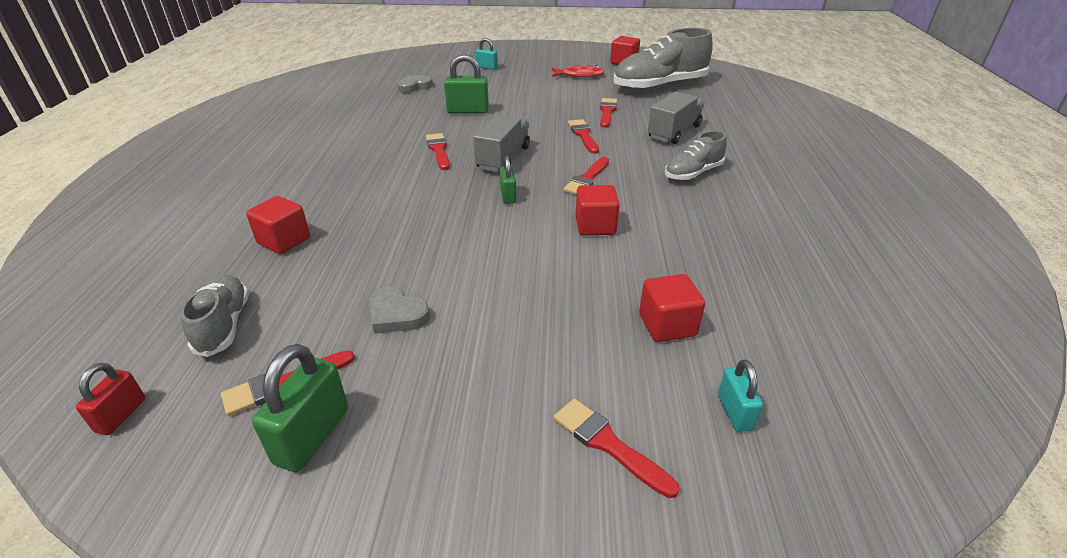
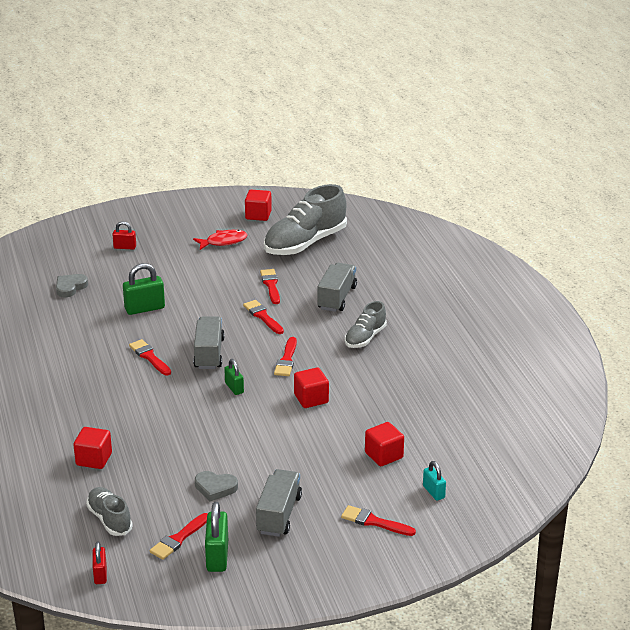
camera: 20 degrees left, 5 degrees down
(457, 384) = (279, 514): none -> grey truck
(487, 67) = (125, 247): turquoise padlock -> red padlock

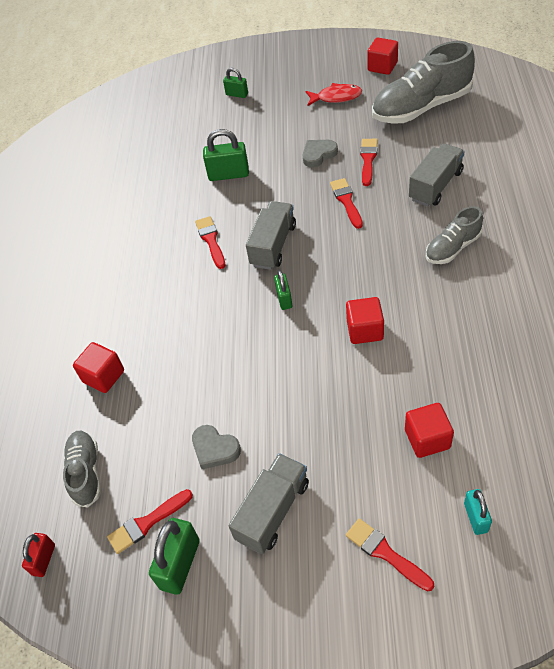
camera: 25 degrees right, 20 degrees up
(70, 287) = (167, 139): grey heart -> grey heart (318, 154)
(125, 247) = (237, 94): red padlock -> green padlock
(286, 360) = (354, 267): red brush -> none

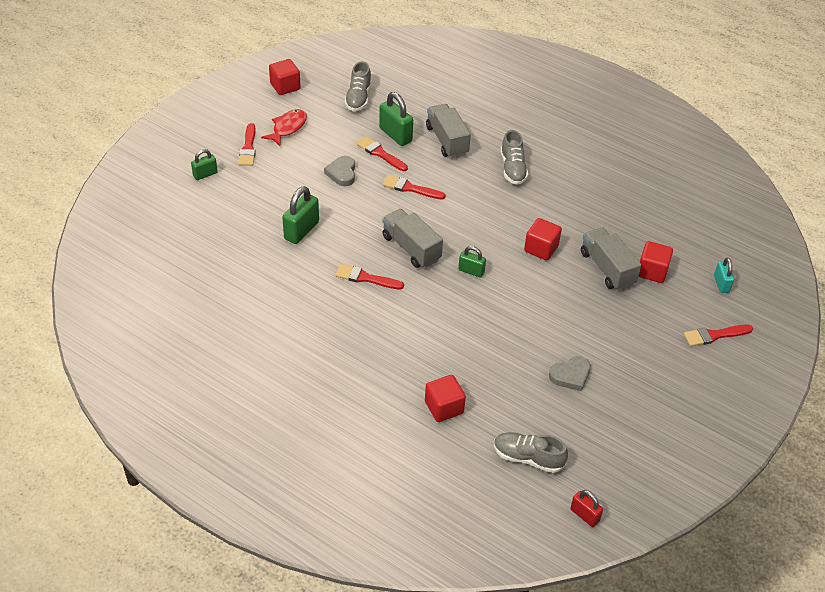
camera: 65 degrees left, 5 degrees down
(147, 523) = (601, 441): red brush -> red brush (248, 148)
(180, 564) = (647, 438): green padlock -> green padlock (395, 135)
(273, 511) = (644, 371): grey truck -> grey truck (607, 268)
(421, 107) = (358, 98): grey shoe -> grey shoe, size x0.54
(475, 517) = (721, 284): turquoise padlock -> turquoise padlock turned 60 degrees clockwise

